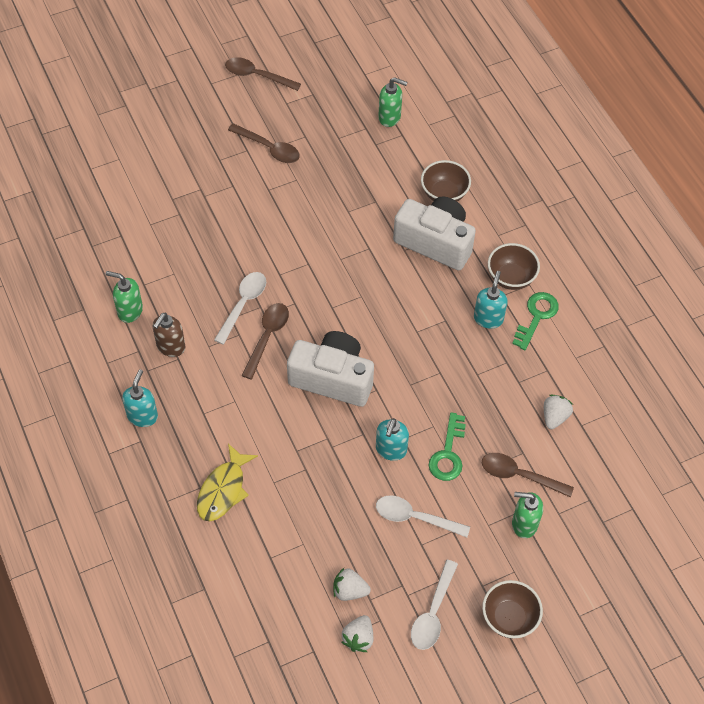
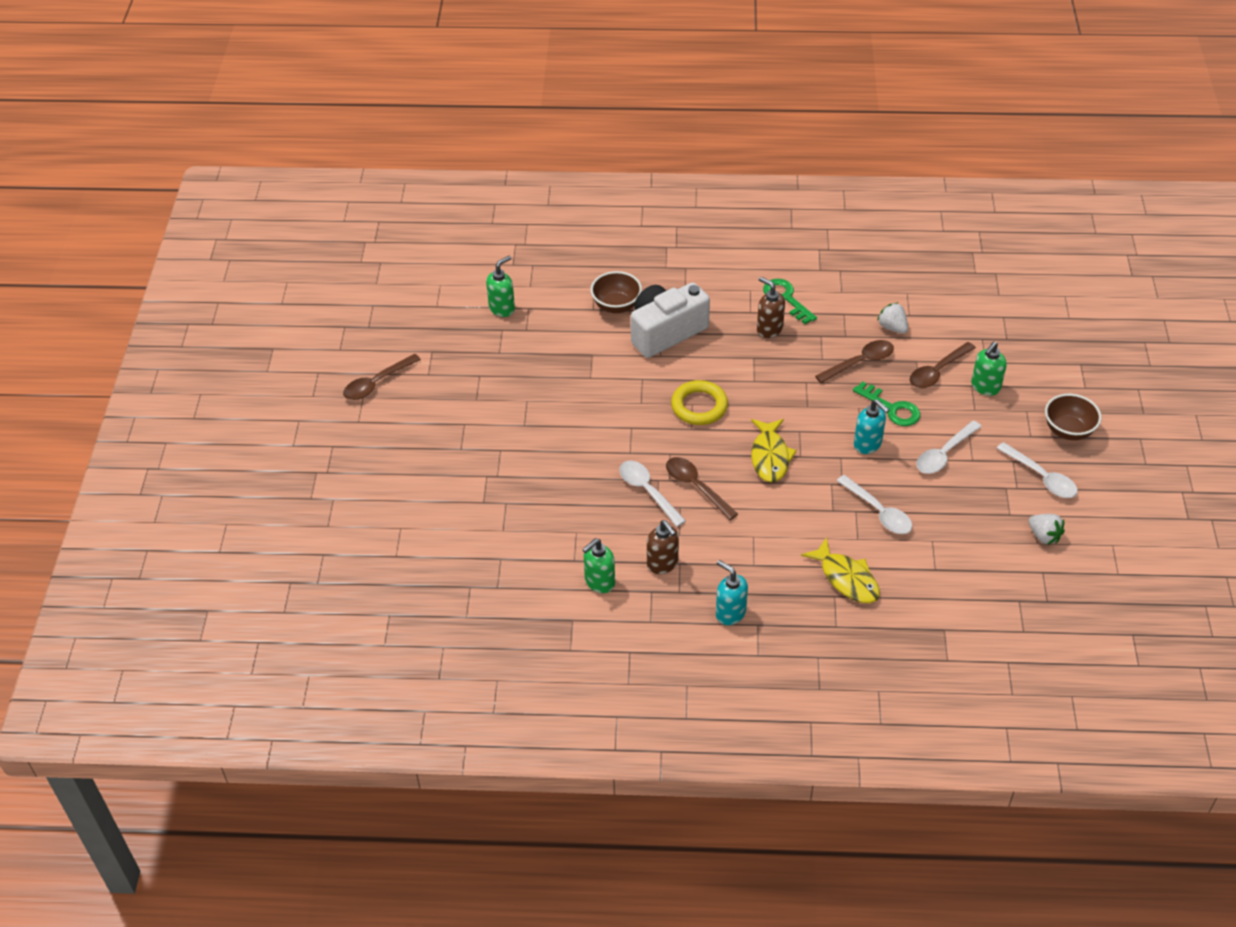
camera: 60 degrees left, 10 degrees down
(268, 148) = (474, 407): brown spoon -> brown spoon (859, 362)
(314, 487) = (878, 511): none -> white spoon
(332, 378) = (770, 456): white camera -> yellow fish
(349, 590) = (995, 525): white strawberry -> none
(361, 302) = (699, 406): none -> yellow ring
(488, 318) = (769, 329): turquoise soap dispenser -> brown soap dispenser
(511, 277) = (735, 298): brown bowl -> none

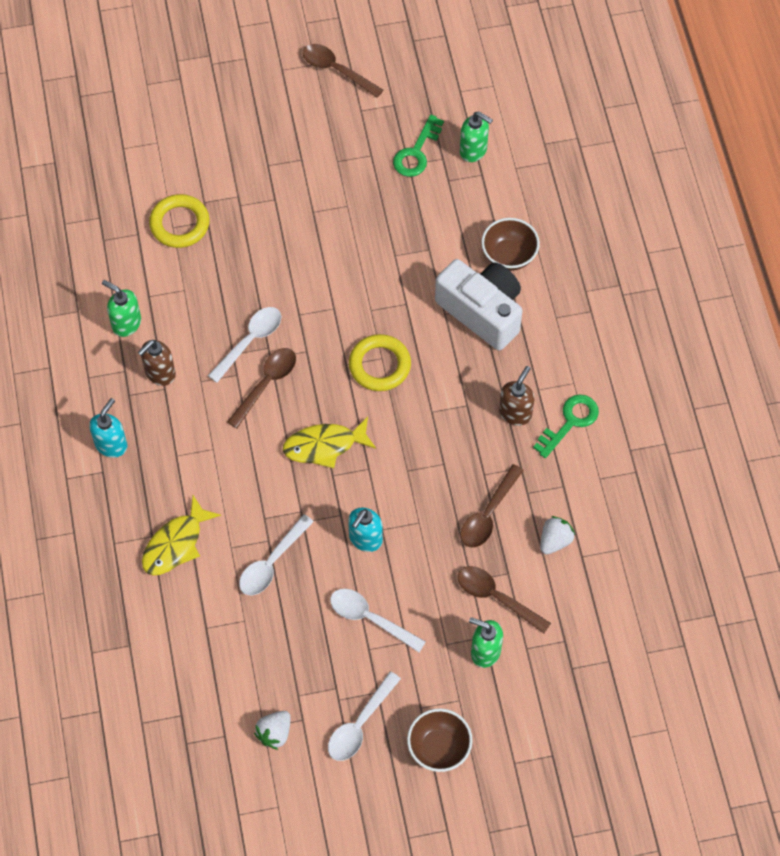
camera: 75 degrees right, 15 degrees up
(501, 524) = (179, 224): none -> yellow ring
(859, 362) = (488, 514): brown spoon -> brown spoon turned 75 degrees clockwise
(892, 408) = (426, 556): green key -> green key (416, 152)

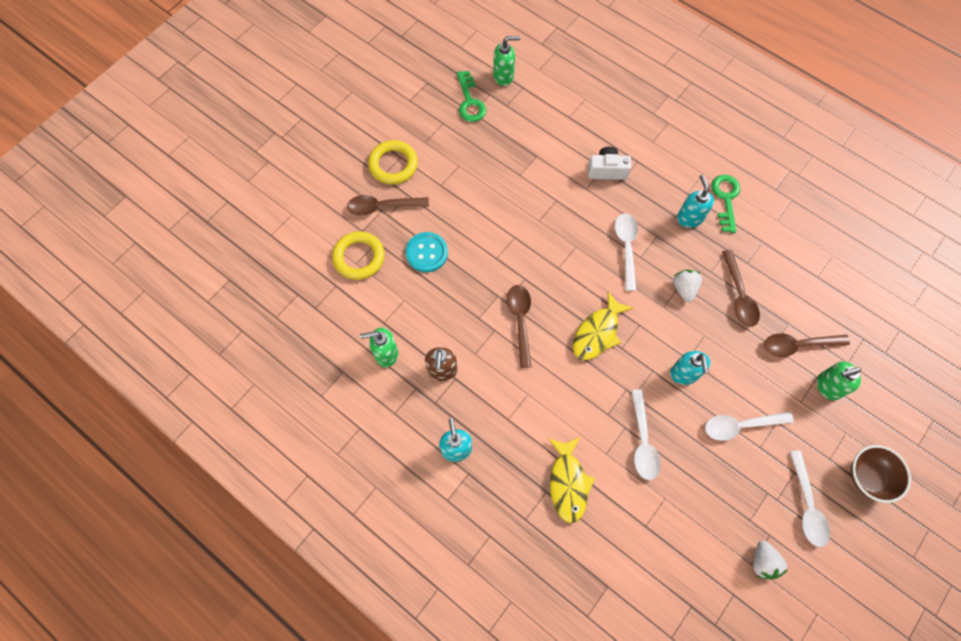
camera: 40 degrees left, 5 degrees up
(242, 264) = (427, 253): none -> turquoise button
(250, 341) = (482, 301): white spoon -> white spoon (626, 248)
(337, 70) = (370, 86): brown spoon -> brown spoon (382, 206)
(379, 365) = (579, 252): yellow ring -> yellow ring (393, 165)
(482, 311) = (607, 170): white camera -> white camera, size x0.55
(509, 256) = (588, 125): brown bowl -> none
(515, 413) = (689, 218): brown soap dispenser -> turquoise soap dispenser
(555, 541) = (793, 280): white strawberry -> white strawberry (684, 288)

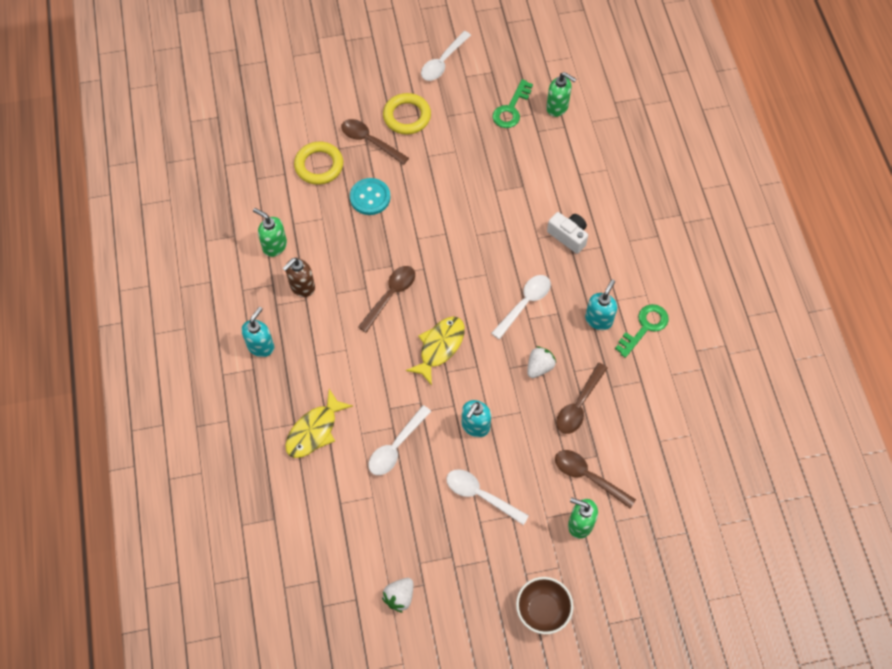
camera: 40 degrees right, 5 degrees down
(597, 332) = (439, 347): yellow fish -> yellow fish turned 135 degrees clockwise
(807, 505) = (473, 588): white spoon -> white spoon (443, 62)

